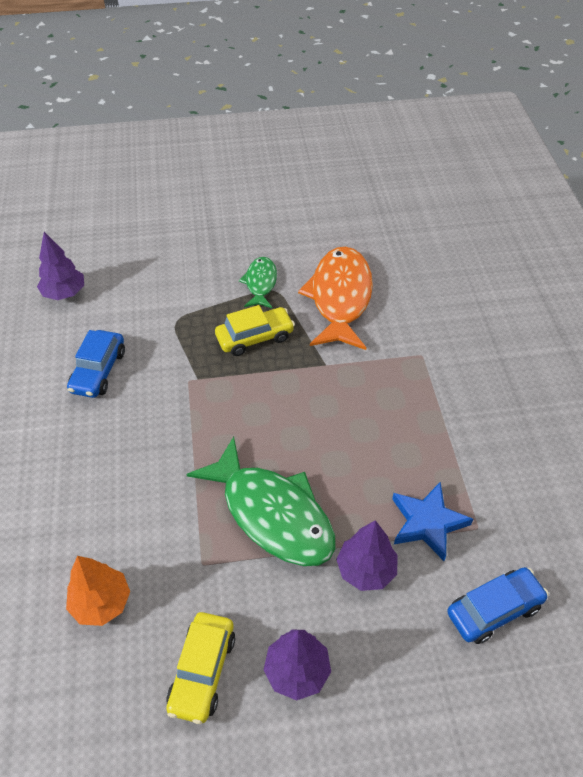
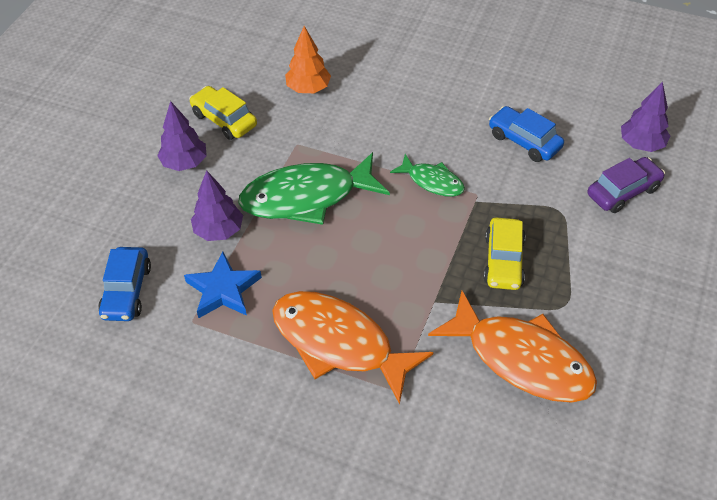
camera: 120 degrees right, 0 degrees up
(130, 290) = (623, 191): none -> purple car
(260, 283) = (582, 298): green fish -> green fish (432, 181)
(412, 408) = (339, 343): none -> orange fish

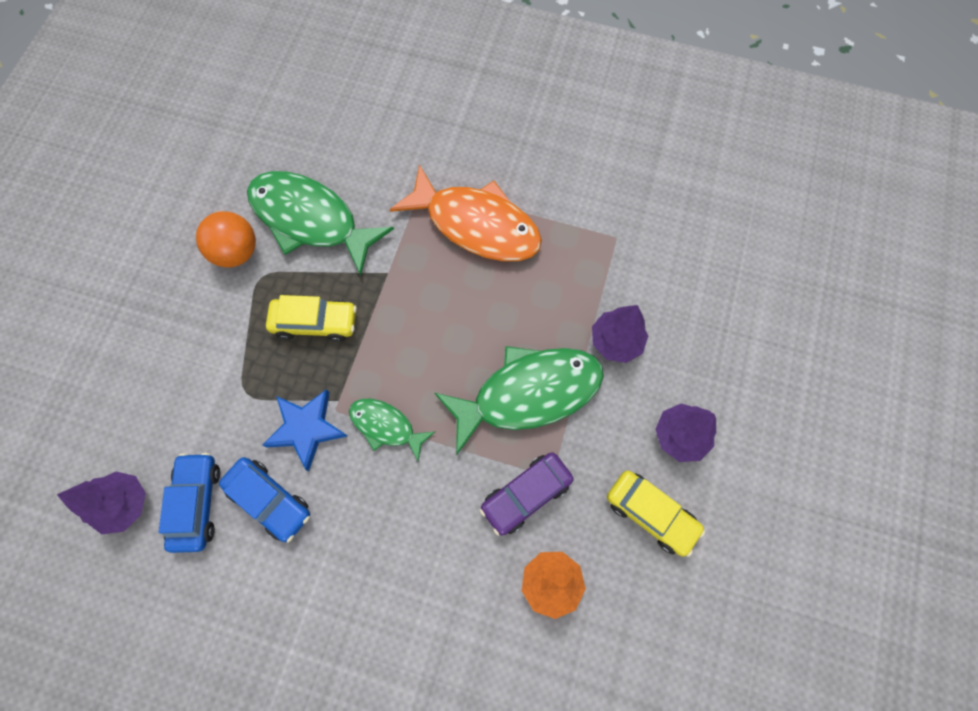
camera: 175 degrees right, 20 degrees up
(127, 291) = (688, 265): blue car -> blue car (197, 503)
(223, 289) = (594, 272): blue star -> blue star (306, 429)
(503, 261) = (315, 322): yellow car -> yellow car turned 90 degrees clockwise
(521, 359) = (310, 220): orange fish -> green fish
(597, 330) = (236, 252): none -> orange ball
(623, 191) = (167, 425): purple car -> purple car (526, 495)

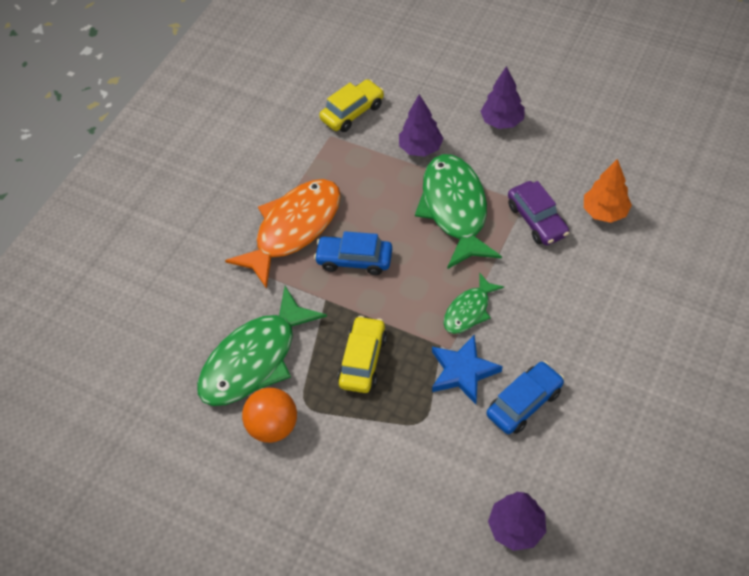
camera: 75 degrees left, 15 degrees down
(197, 503) = (521, 464): blue car -> blue car (354, 260)
(651, 513) = (558, 147): yellow car -> yellow car (352, 112)

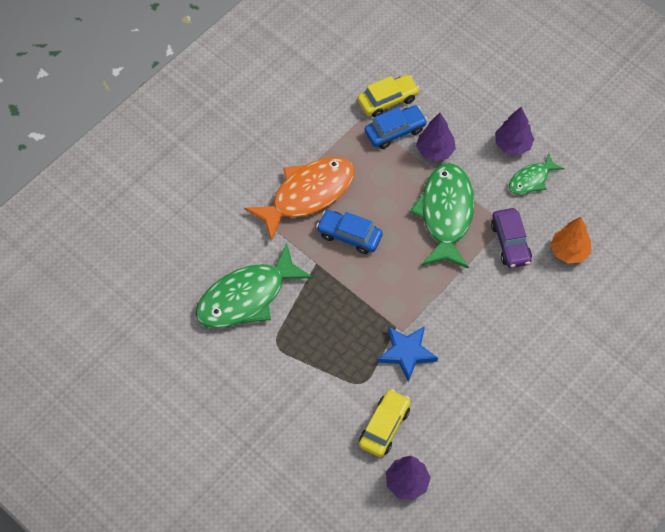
camera: 10 degrees right, 5 degrees up
(273, 426) = (247, 354): orange ball -> none
(363, 360) = (331, 321): yellow car -> yellow car (384, 427)
(469, 310) = (428, 304): green fish -> green fish (531, 179)
(524, 403) = (446, 391): blue car -> blue car (395, 131)

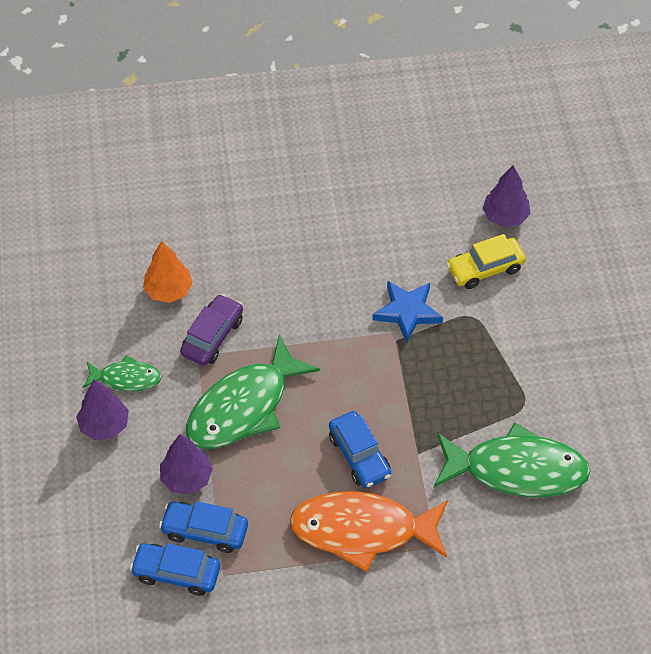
camera: 140 degrees left, 5 degrees down
(387, 100) = (176, 573): yellow car -> blue car

